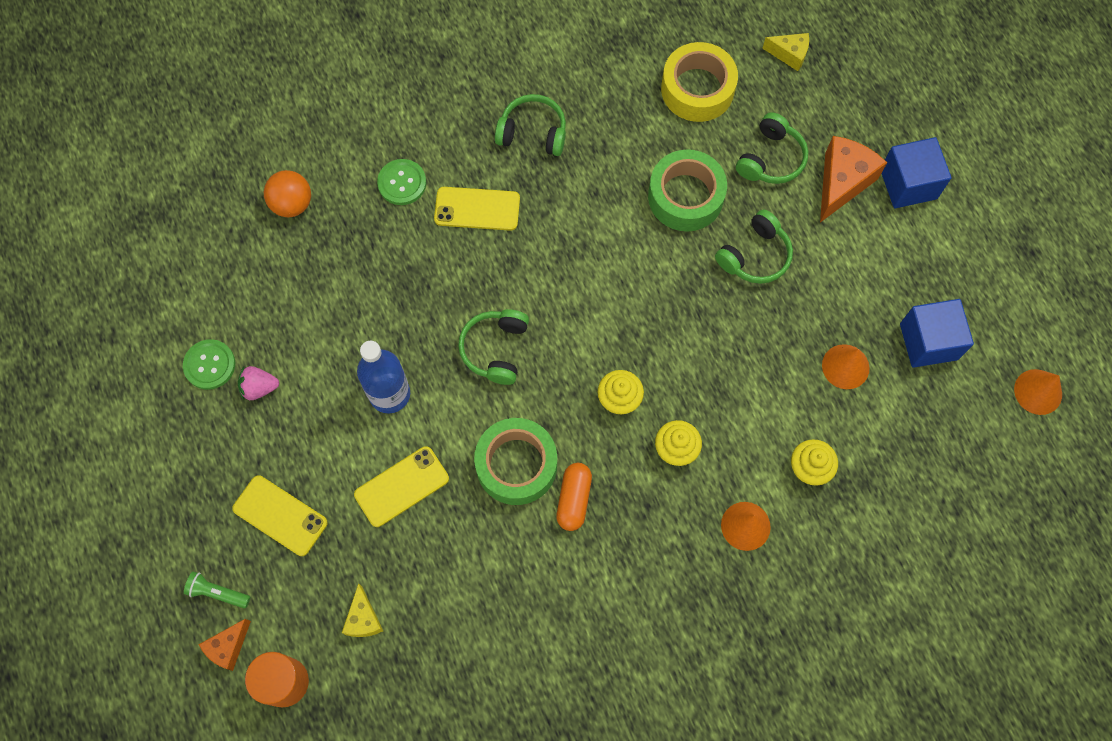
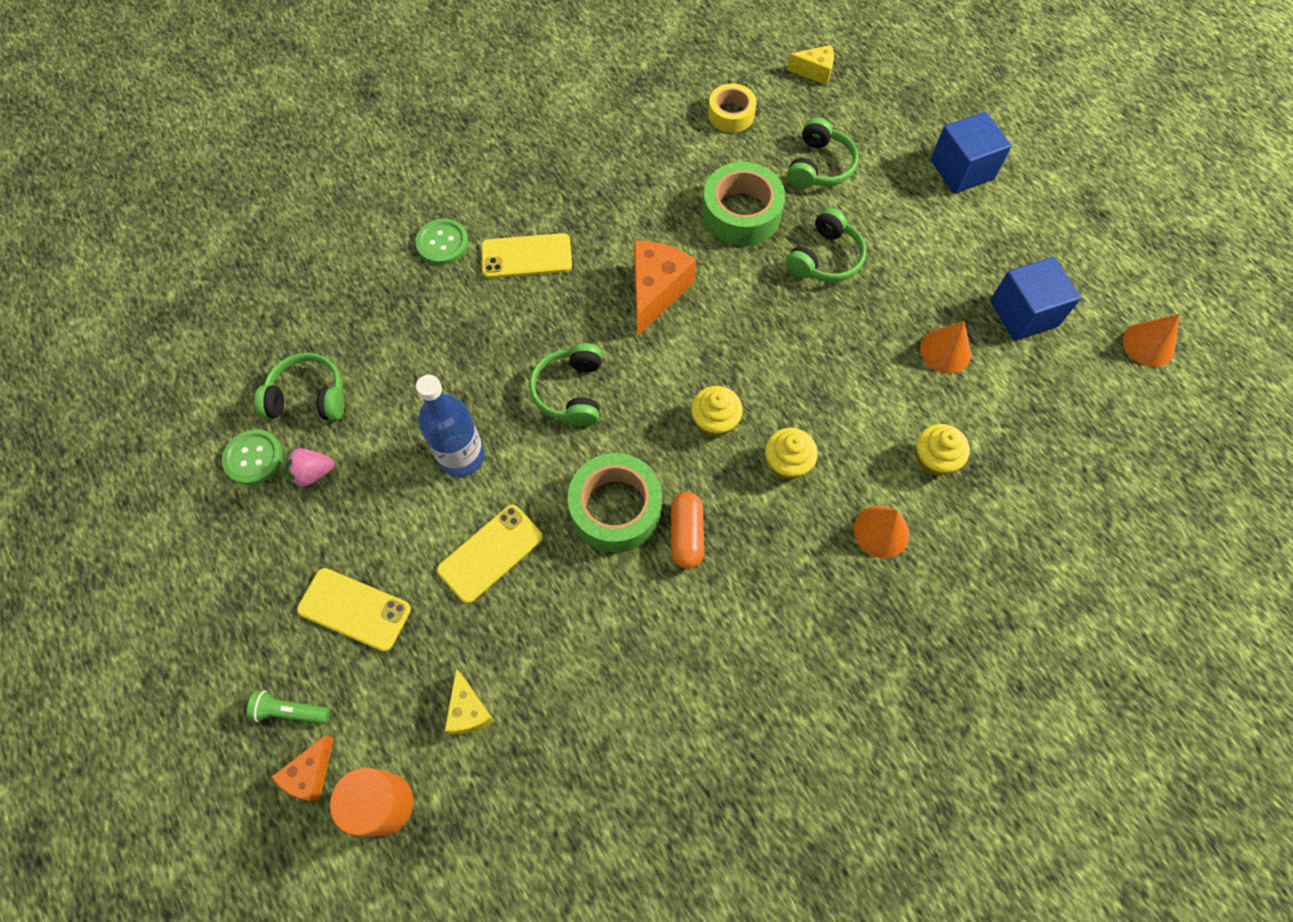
camera: 10 degrees left, 5 degrees down
(292, 204) = (327, 280): orange ball -> none
(533, 132) = (572, 176): green headphones -> green headphones (308, 397)
(697, 89) = (731, 114): yellow tape -> yellow tape, size x0.62
(842, 182) = (896, 178): orange cheese -> orange cheese (656, 291)

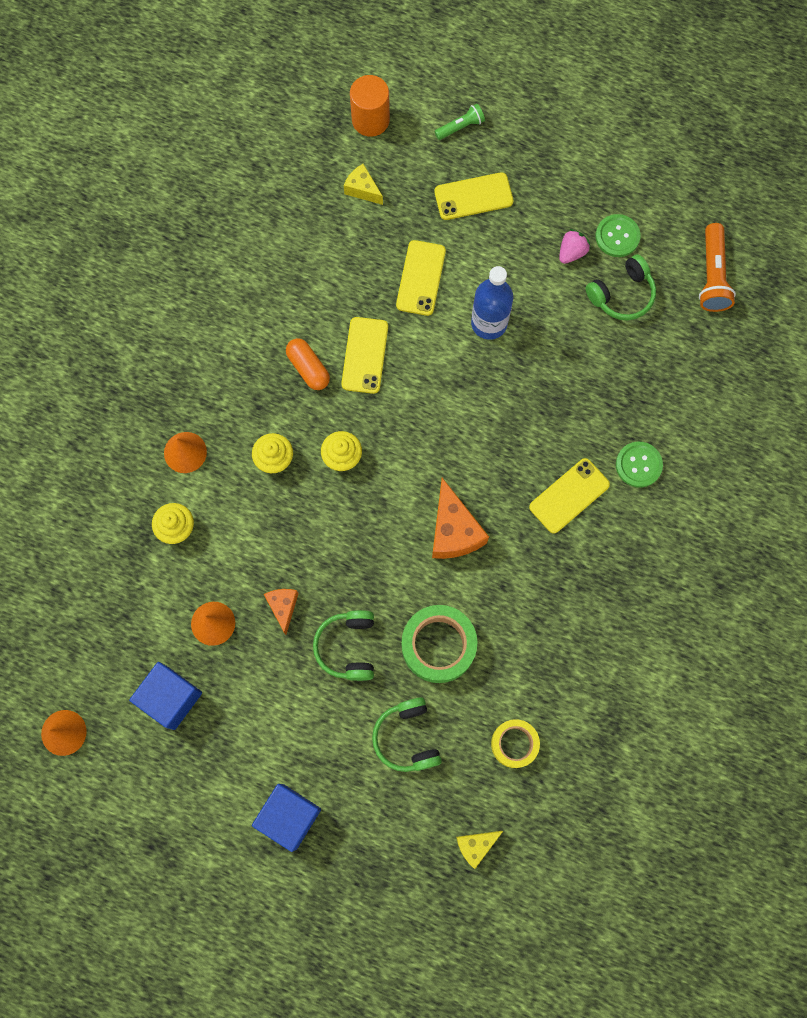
camera: 145 degrees right, 10 degrees up
(208, 358) = (712, 276): none -> orange flashlight
(310, 774) = (422, 107): orange cheese -> orange cheese (283, 607)
(571, 391) = (454, 413): green headphones -> none
(616, 508) = (365, 355): green tape -> yellow phone

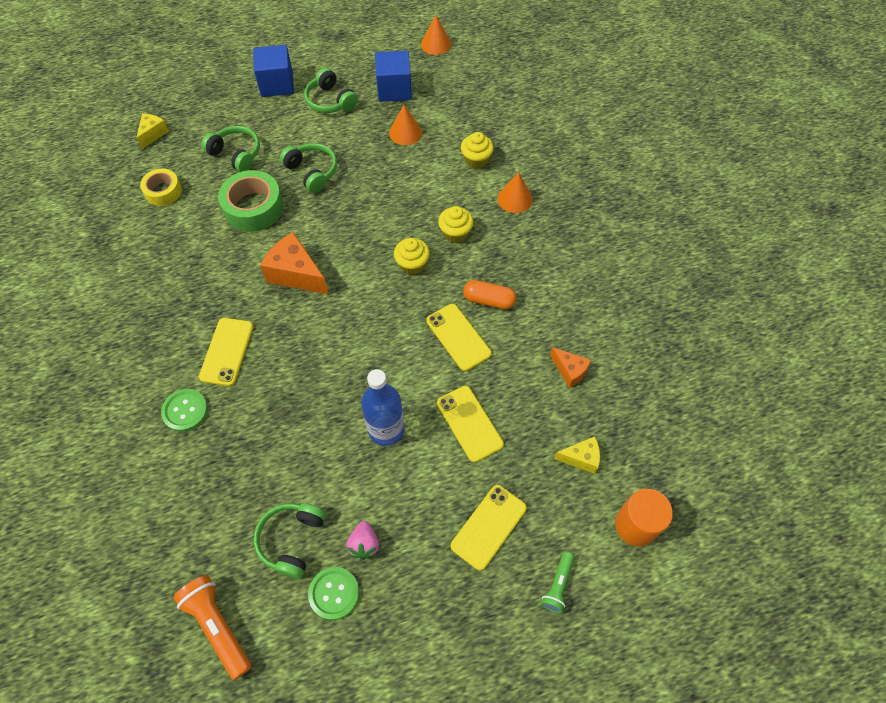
camera: 140 degrees right, 15 degrees down
(252, 738) = (330, 101): none -> green headphones
(283, 607) = (371, 165): orange cheese -> orange cheese (570, 371)

